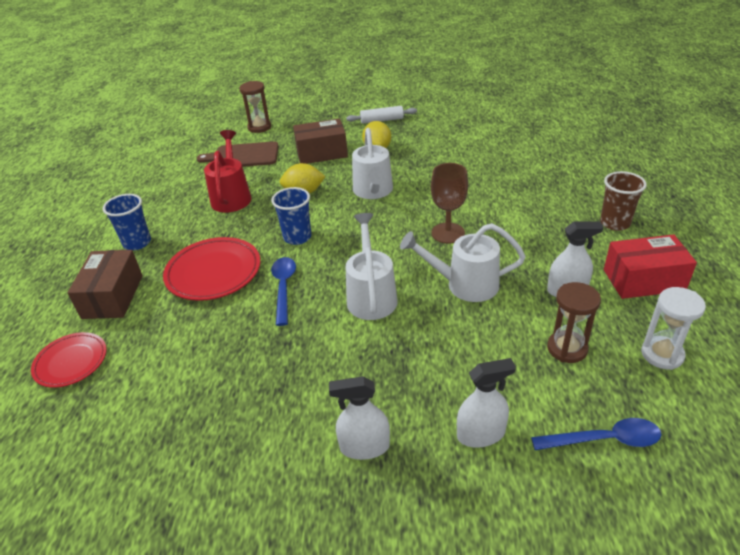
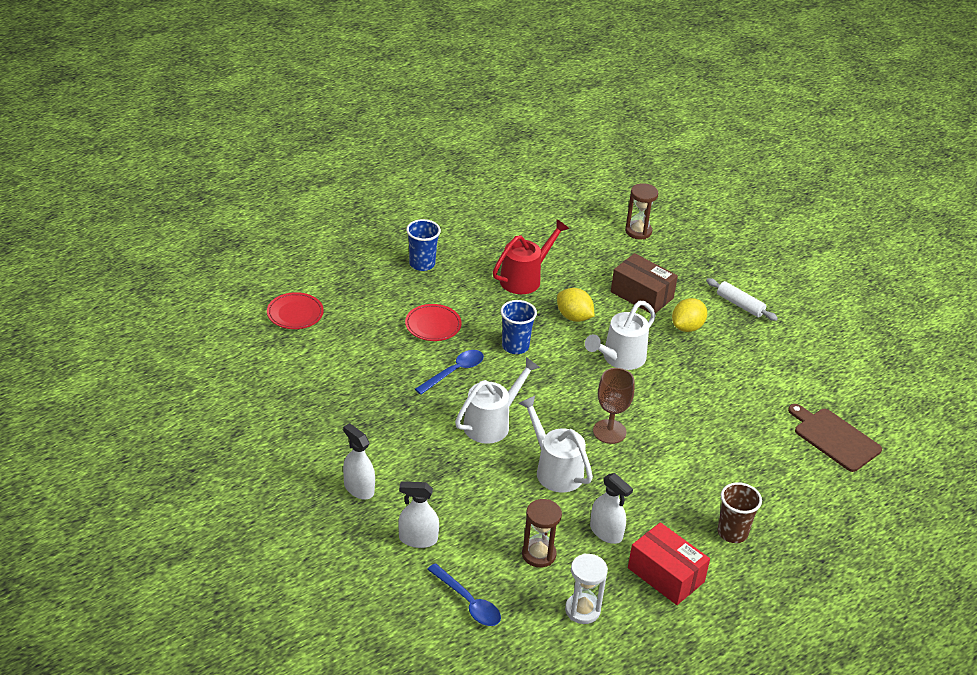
camera: 45 degrees right, 0 degrees up
(112, 296) = (362, 291): brown box -> none
(213, 272) = (433, 325): red plate -> red plate, size x0.65
(243, 156) = (585, 249): brown cutting board -> brown cutting board (834, 438)
(481, 434) = (418, 539): white spray bottle -> white spray bottle turned 150 degrees clockwise

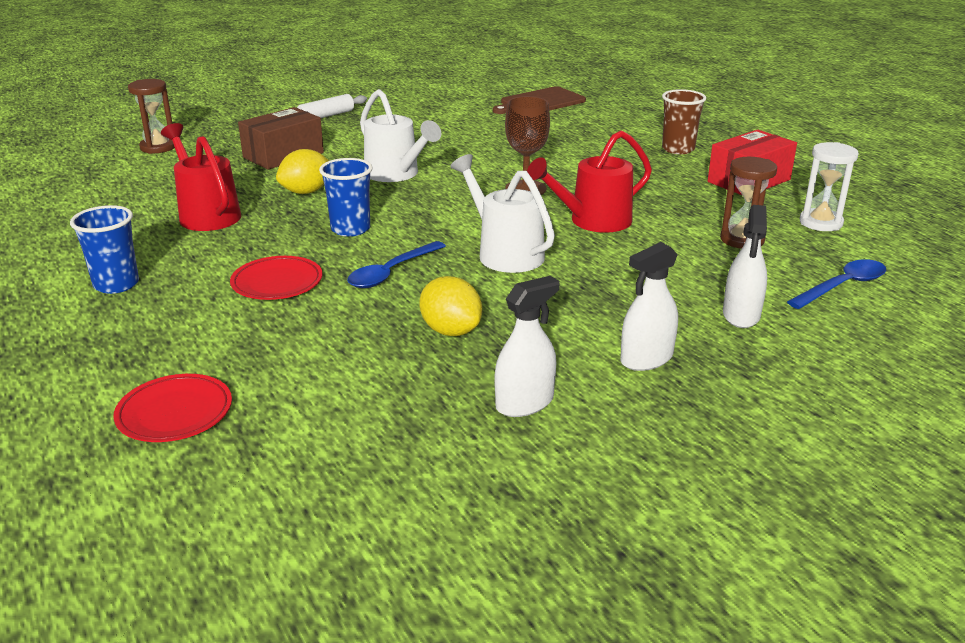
camera: 80 degrees left, 10 degrees down
(454, 372) = (391, 272): blue spoon -> blue spoon turned 105 degrees counterclockwise
(554, 469) = (592, 221): white watering can -> red watering can
(606, 532) = (693, 202): white spray bottle -> white spray bottle (524, 403)
(687, 327) = (353, 140): yellow lemon -> yellow lemon (451, 331)

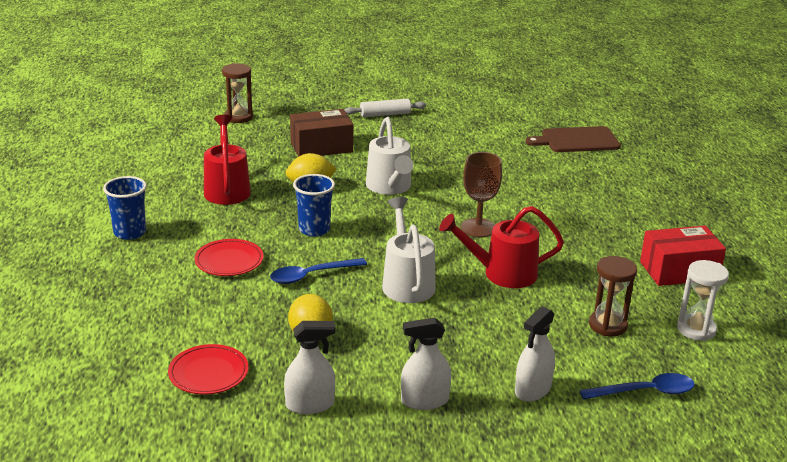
camera: 25 degrees right, 0 degrees up
(175, 413) = (98, 339): red plate -> red plate (208, 373)
(678, 149) = (650, 221): brown cup -> none

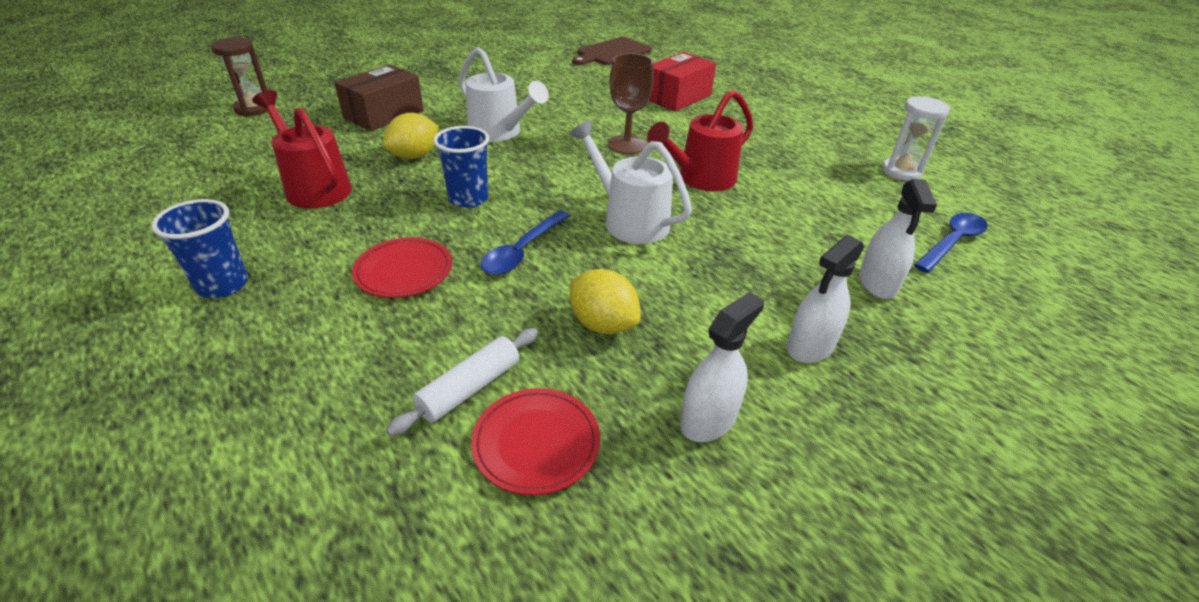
camera: 35 degrees left, 10 degrees up
(385, 114) = (418, 70): white rolling pin -> white rolling pin (470, 388)
(608, 325) = (842, 193): brown hourglass -> none
(679, 270) = (821, 129): red box -> red box (677, 97)

